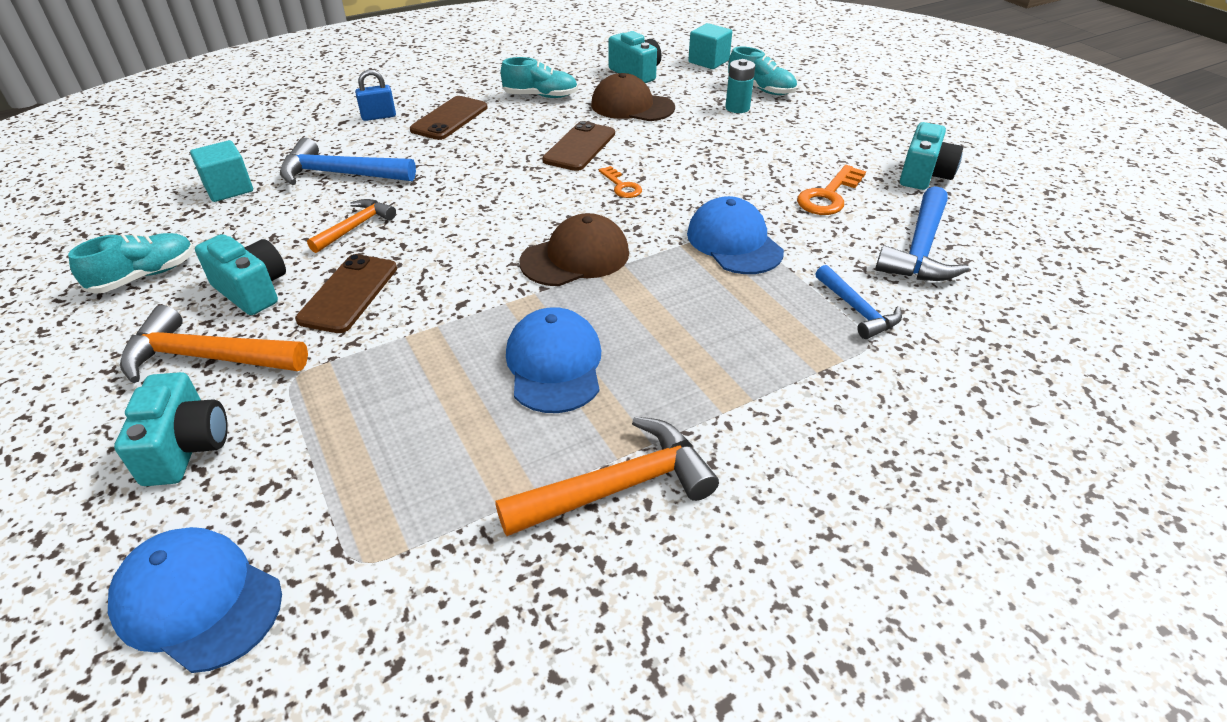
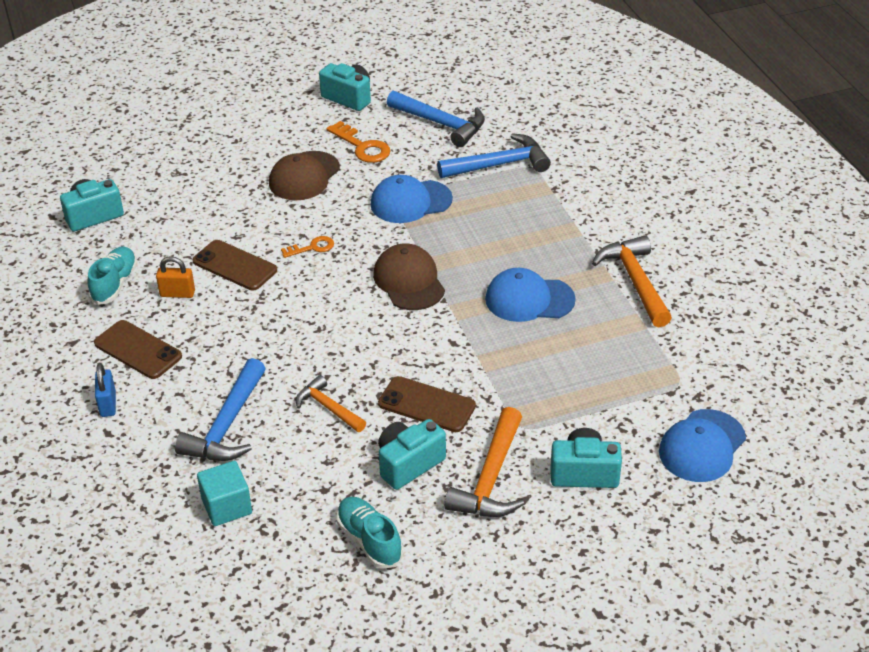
camera: 80 degrees left, 0 degrees up
(531, 125) = (177, 293): none -> orange padlock
(632, 106) = (166, 226): brown cap -> brown cap (304, 176)
(708, 61) = (90, 166): turquoise cube -> none
(737, 108) = (199, 165): turquoise battery -> none
(760, 89) = (169, 146): turquoise shoe -> none
(857, 310) = (500, 164): blue hammer -> blue hammer, size x1.61

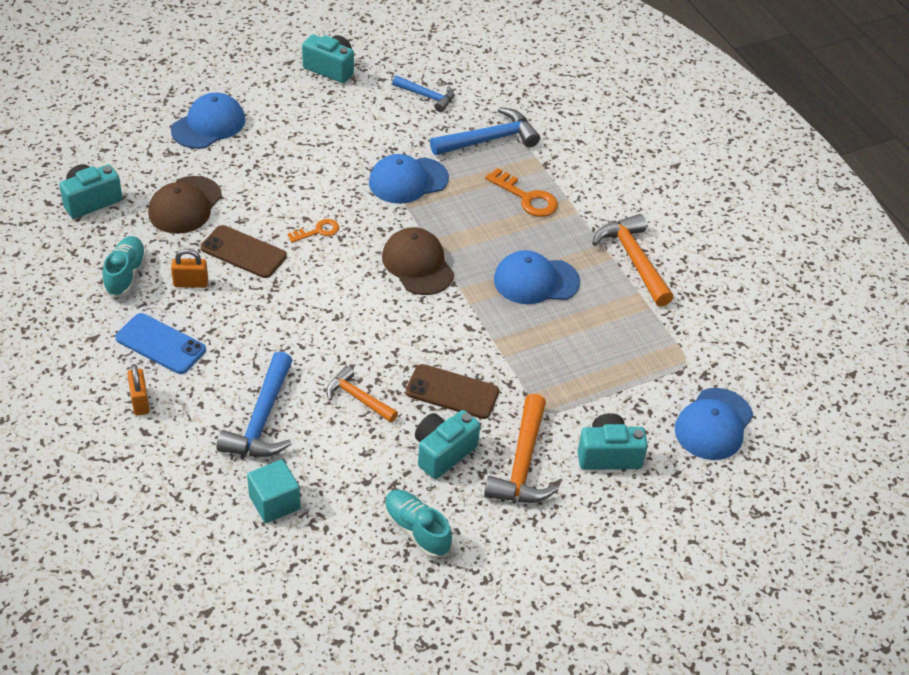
camera: 10 degrees left, 5 degrees up
(108, 404) = (140, 402): blue padlock -> orange padlock
(138, 350) = (160, 344): brown phone -> blue phone
(220, 148) = (208, 125): none -> blue cap
(304, 176) = (298, 155): brown cap -> brown cap (185, 205)
(362, 146) = (352, 122): orange key -> orange key (526, 197)
(441, 124) = (427, 96): blue hammer -> blue hammer, size x0.62

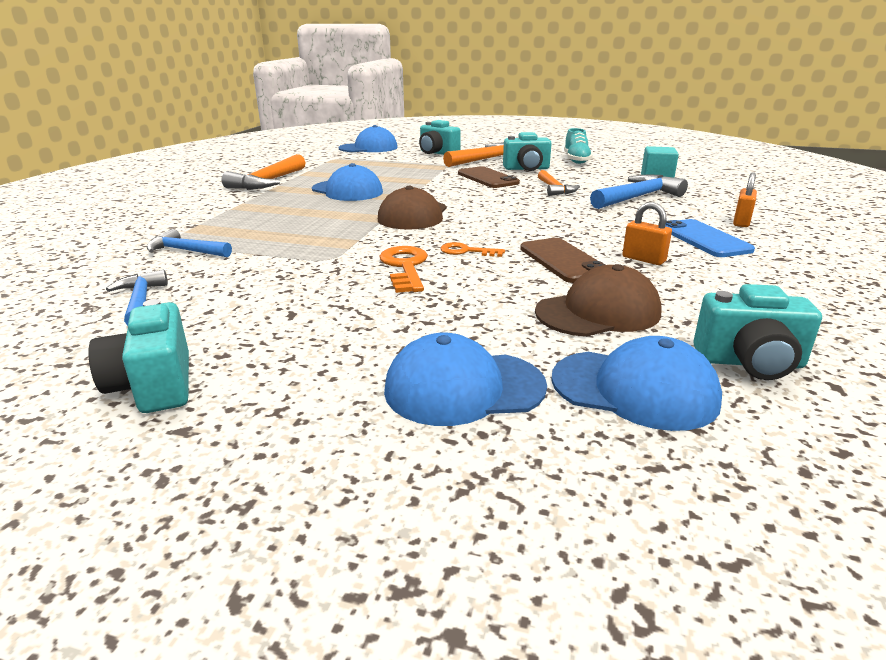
camera: 135 degrees left, 20 degrees down
(125, 274) = (722, 284): turquoise shoe -> none
(408, 181) = (320, 252): blue cap -> blue cap (634, 389)
(490, 139) = (186, 251): blue hammer -> blue hammer, size x0.62
(526, 197) = (255, 217): orange key -> orange key (405, 267)

